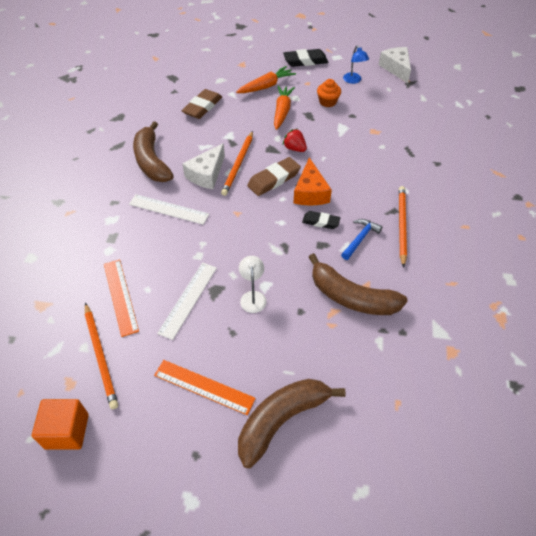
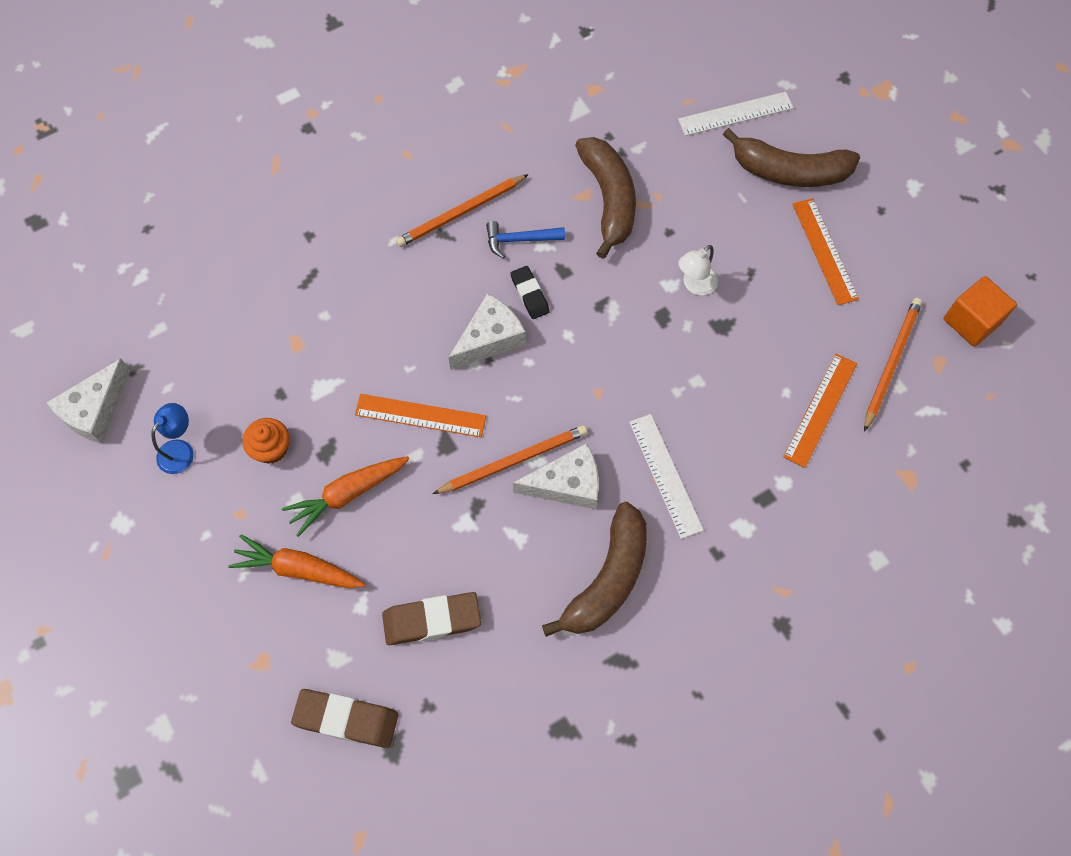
camera: 130 degrees left, 15 degrees up
(188, 299) = (757, 342): white ruler -> white ruler (735, 114)
(274, 179) = (503, 396): brown eraser -> brown eraser (346, 719)
(294, 148) = (420, 416): red strawberry -> orange ruler
(305, 61) = (173, 563): black eraser -> none
(310, 192) = (490, 338): orange cheese -> white cheese

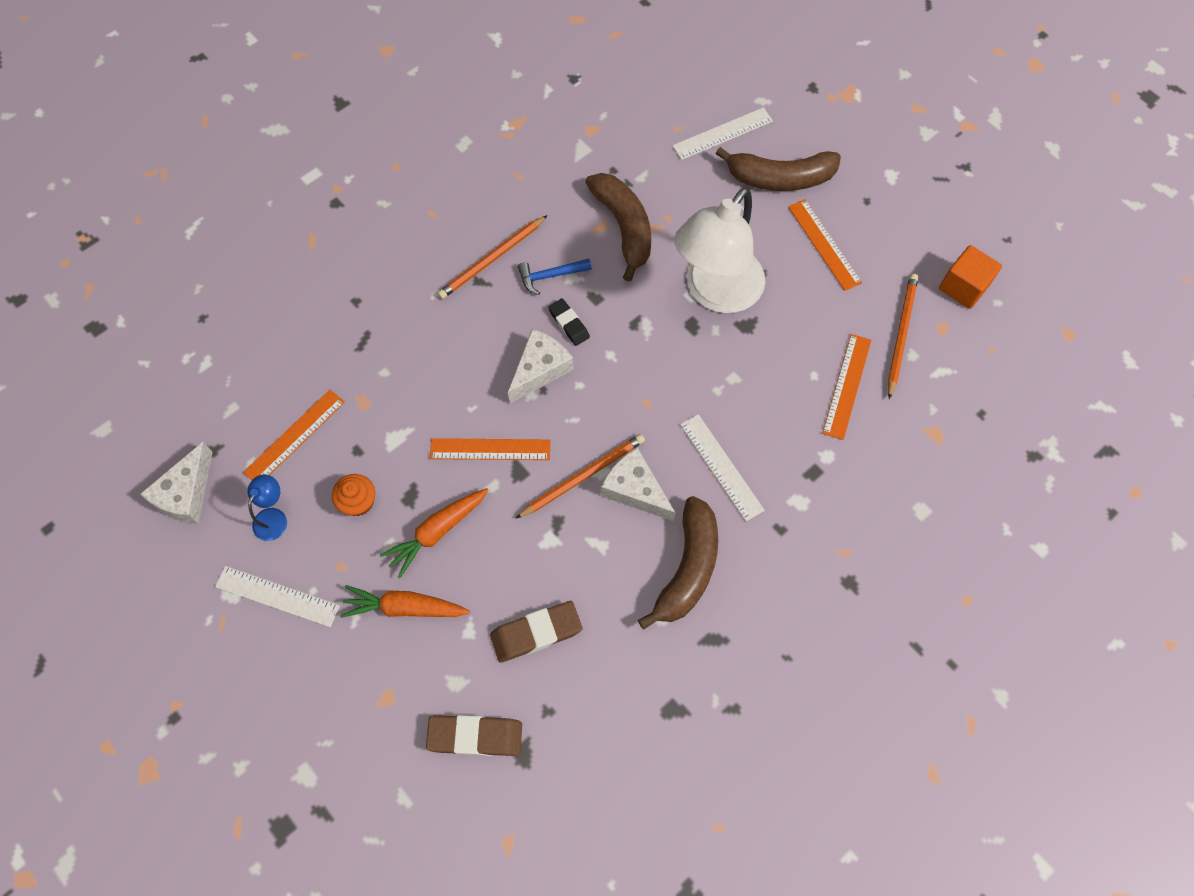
camera: 10 degrees left, 0 degrees up
(168, 533) = (277, 596): none -> white ruler
(218, 369) = (295, 437): none -> orange ruler
(567, 484) = (635, 490): white cheese -> white cheese turned 120 degrees counterclockwise
(695, 285) = (715, 292): white lamp -> white lamp, size x2.49

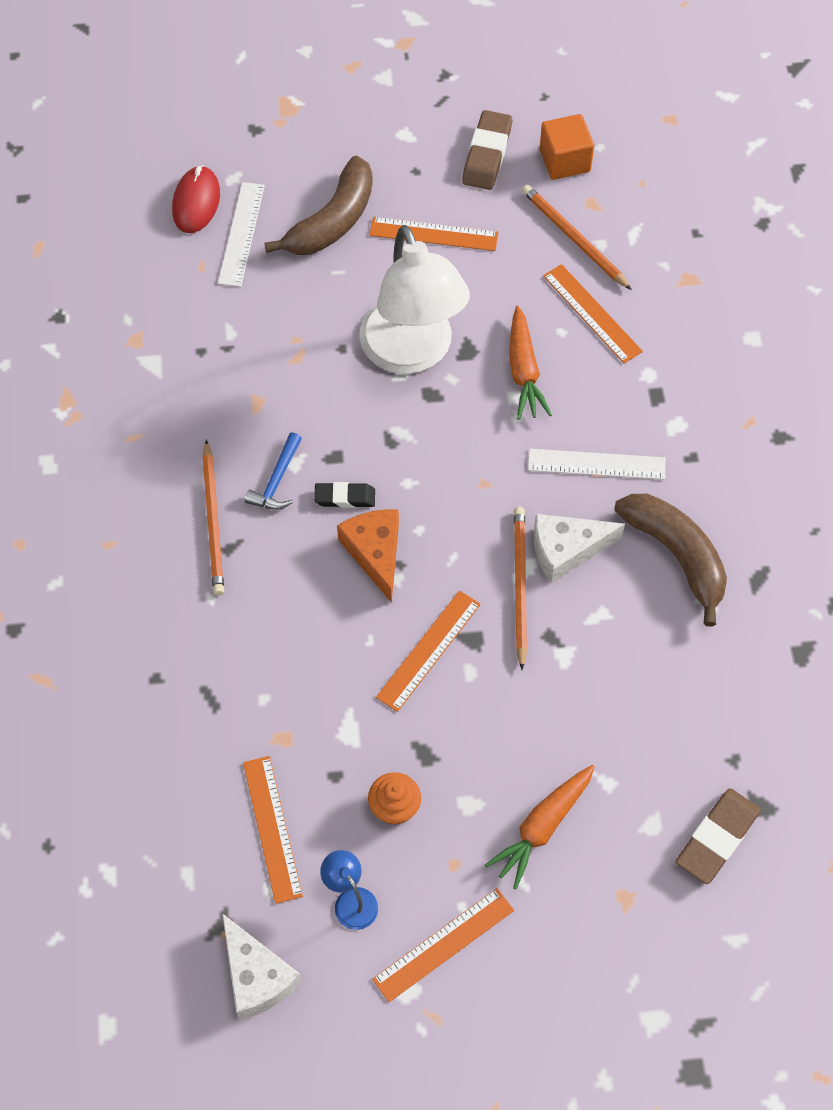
camera: 55 degrees left, 5 degrees down
(277, 596) = (443, 944): white ruler -> orange ruler
(437, 532) = (483, 751): orange carrot -> orange carrot (524, 371)
(536, 633) = (650, 723): brown eraser -> brown eraser (487, 154)
(540, 369) = (375, 553): white cheese -> orange cheese
(624, 227) = (276, 383): brown banana -> none
(724, 93) = (196, 202): none -> red mouse

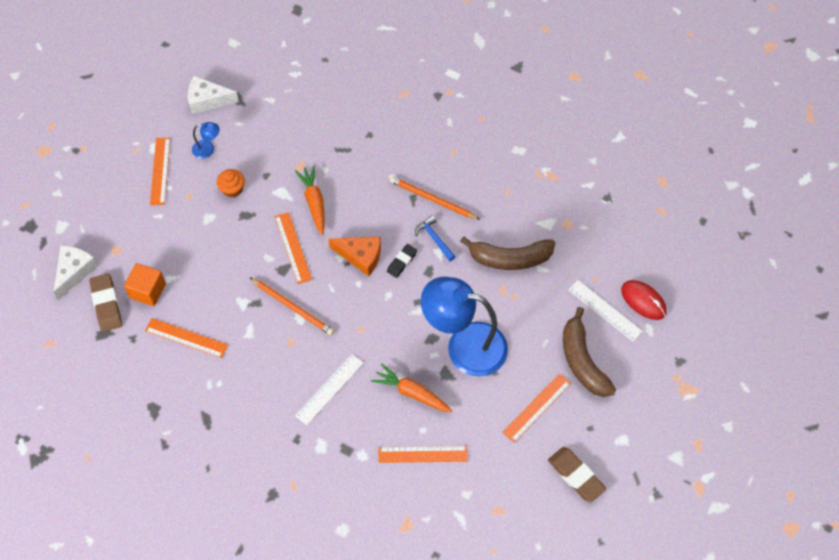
camera: 125 degrees right, 0 degrees up
(272, 828) = (263, 139): orange ruler -> orange ruler (186, 338)
(412, 353) = (464, 346): white lamp -> blue lamp
(542, 827) = (173, 239): orange carrot -> orange carrot (314, 202)
(564, 161) = (541, 517): orange cube -> orange cube (148, 291)
(566, 550) = (294, 341): white cheese -> white cheese (74, 272)
(574, 238) = (480, 481): orange pencil -> none
(676, 556) = (249, 389): brown banana -> brown banana (510, 258)

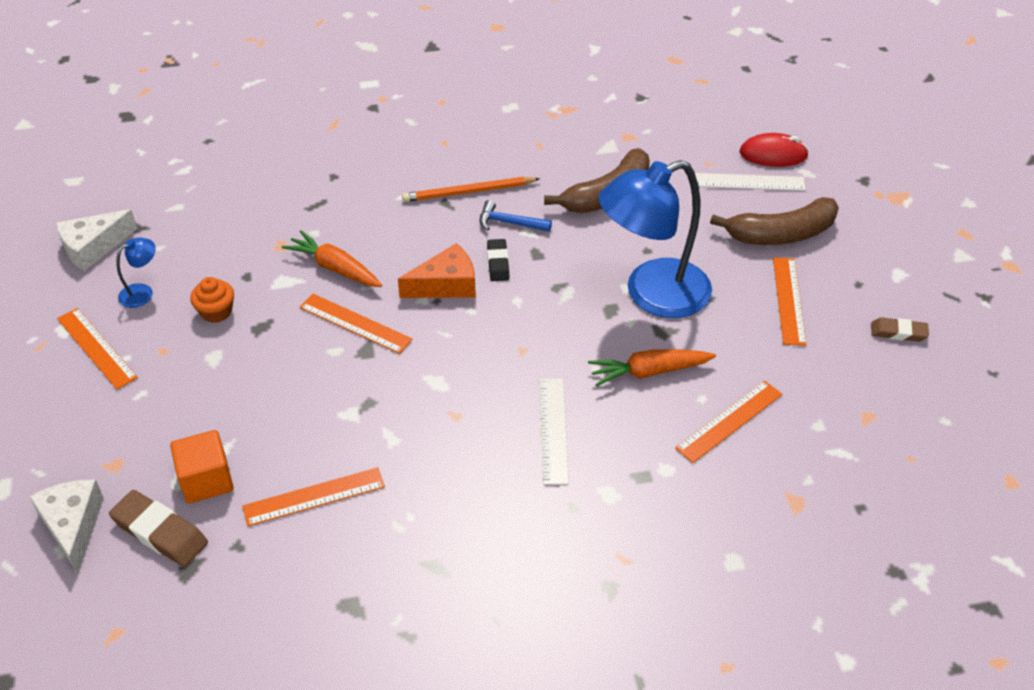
camera: 40 degrees left, 15 degrees down
(293, 307) = (419, 379): orange pencil -> none
(576, 476) = (898, 332): brown eraser -> brown eraser, size x0.63
(582, 361) = (781, 234): brown banana -> brown banana turned 45 degrees counterclockwise

